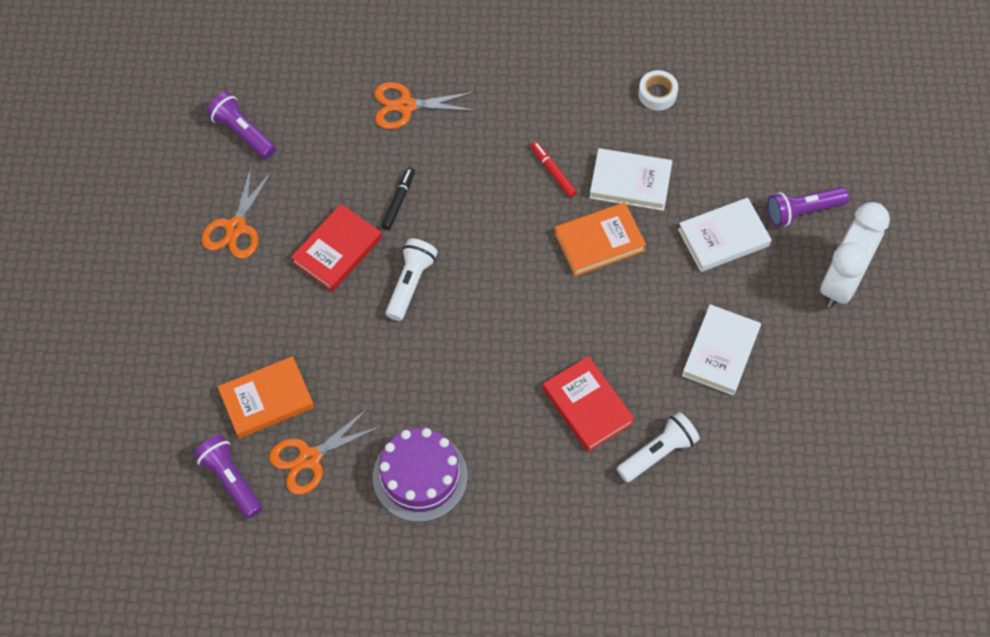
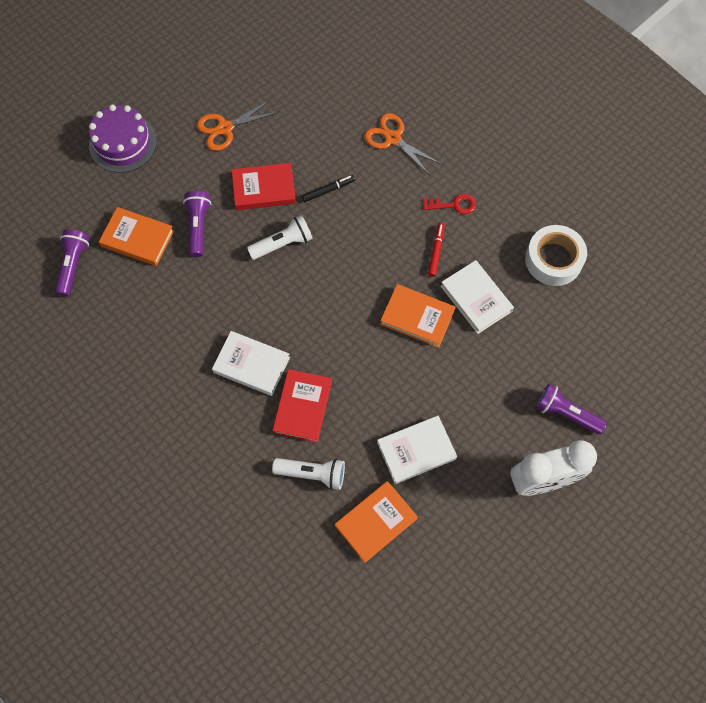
camera: 45 degrees right, 5 degrees up
(242, 133) = (286, 77): purple flashlight -> purple flashlight (198, 227)
(310, 458) = (124, 292): orange scissors -> none
(420, 476) = (168, 357): purple cake -> purple cake (123, 143)
(524, 118) = (454, 205): none -> red key
(657, 94) = (553, 260): white tape -> white tape, size x1.75
(723, 237) = (496, 383): white book -> white book (251, 365)
(753, 441) = (376, 522): none -> orange book

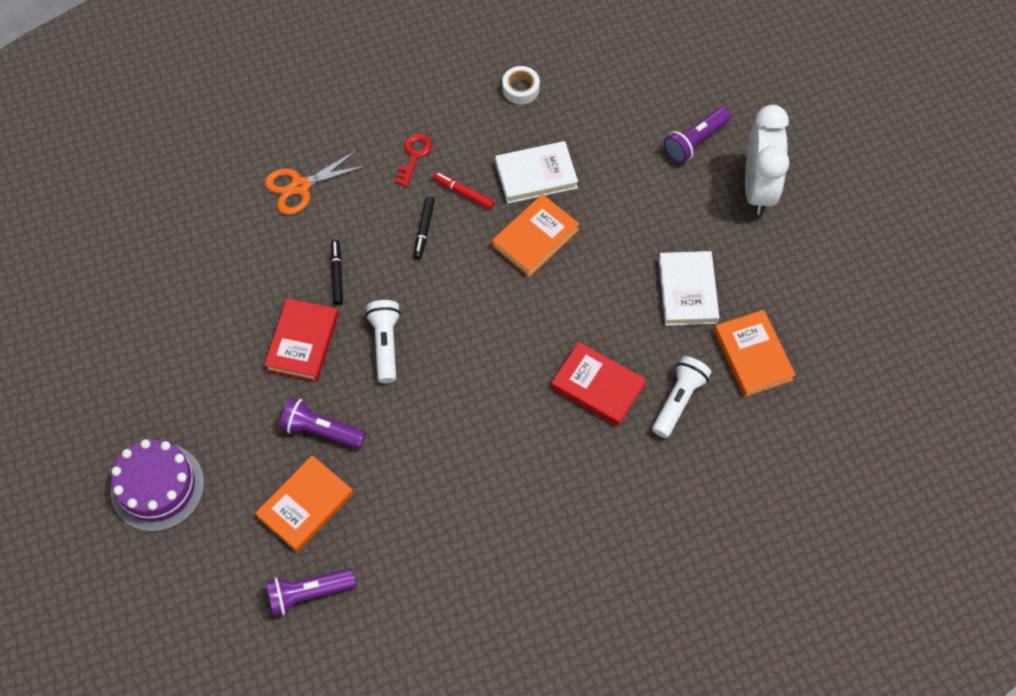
camera: 70 degrees left, 5 degrees down
(73, 265) = (309, 594): purple flashlight -> purple flashlight turned 45 degrees counterclockwise
(225, 128) = (196, 360): orange scissors -> none
(251, 365) = (526, 424): white book -> none
(391, 235) = (424, 230): none -> black marker
(553, 260) = (520, 89): white tape -> white tape, size x0.57

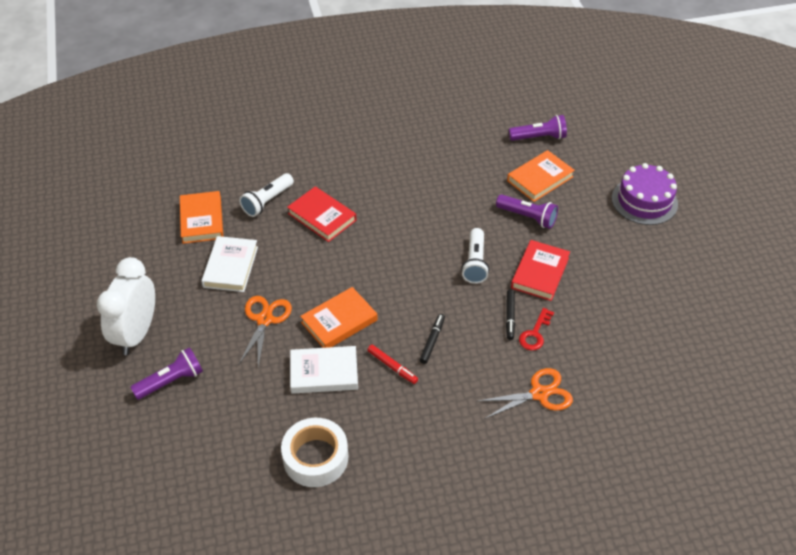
camera: 170 degrees left, 15 degrees down
(414, 156) = (431, 406): red key -> red key (535, 334)
(520, 89) = (315, 458): white tape -> white tape, size x1.75
(621, 227) = (264, 320): none -> orange scissors

